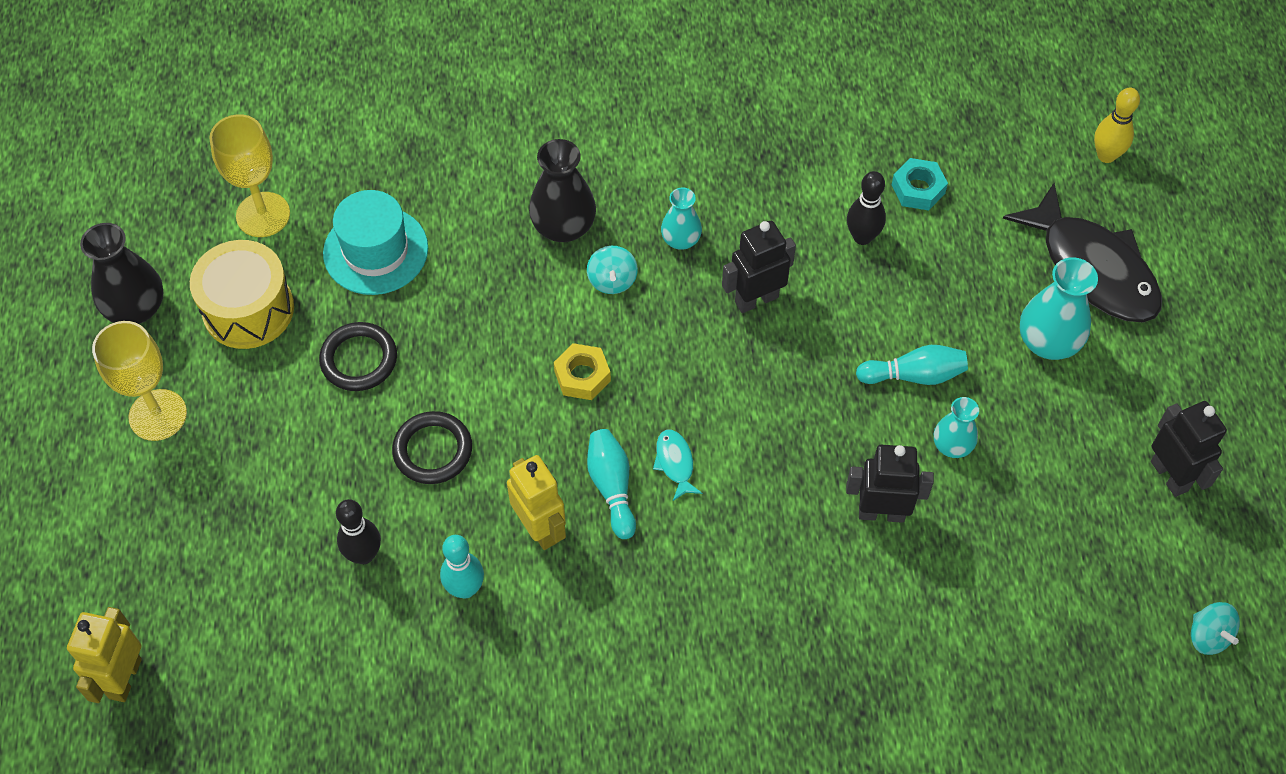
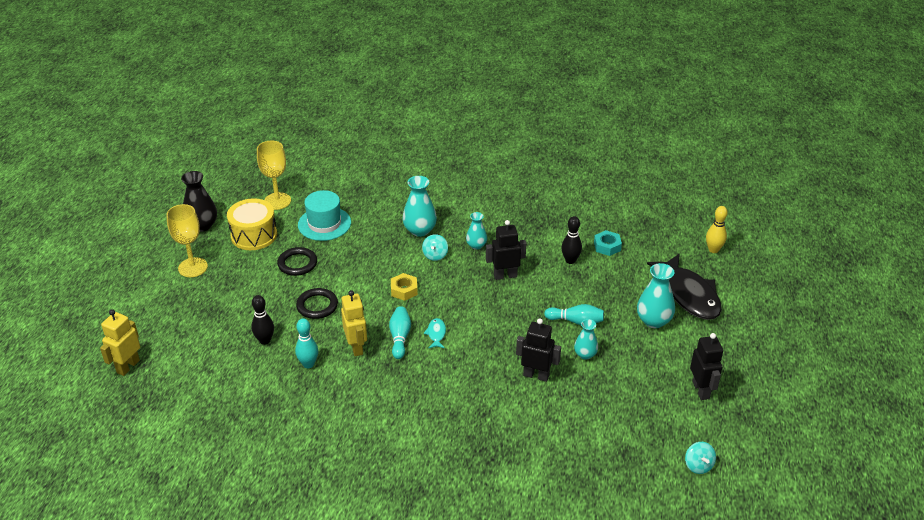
camera: 15 degrees right, 20 degrees down
(563, 227) = (420, 230): black vase -> turquoise vase

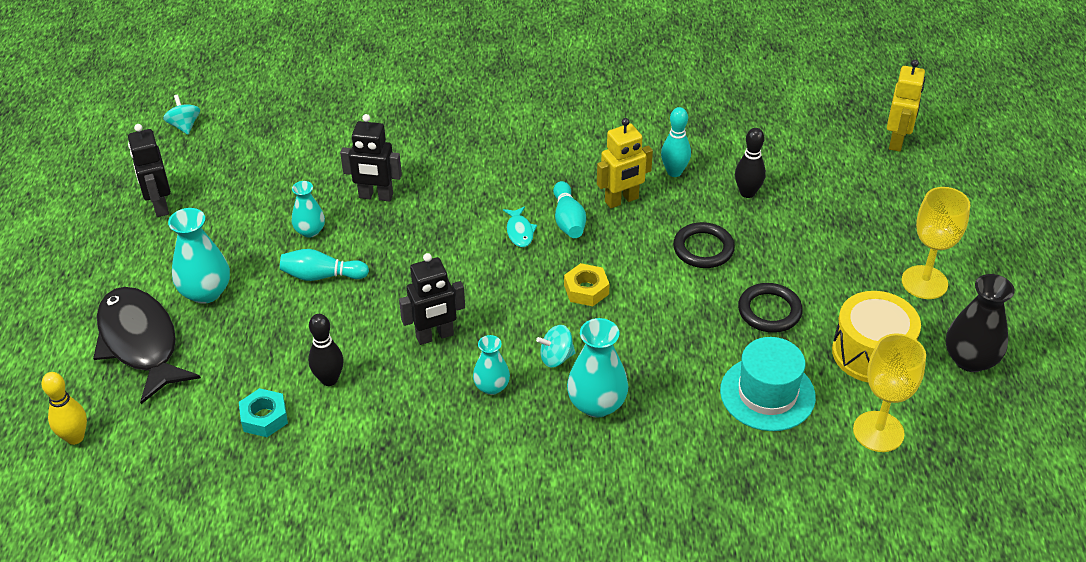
camera: 170 degrees right, 5 degrees up
(356, 347) = (622, 200): yellow robot -> yellow robot turned 90 degrees counterclockwise
(435, 255) = (556, 357): turquoise spinning top -> turquoise spinning top turned 105 degrees counterclockwise

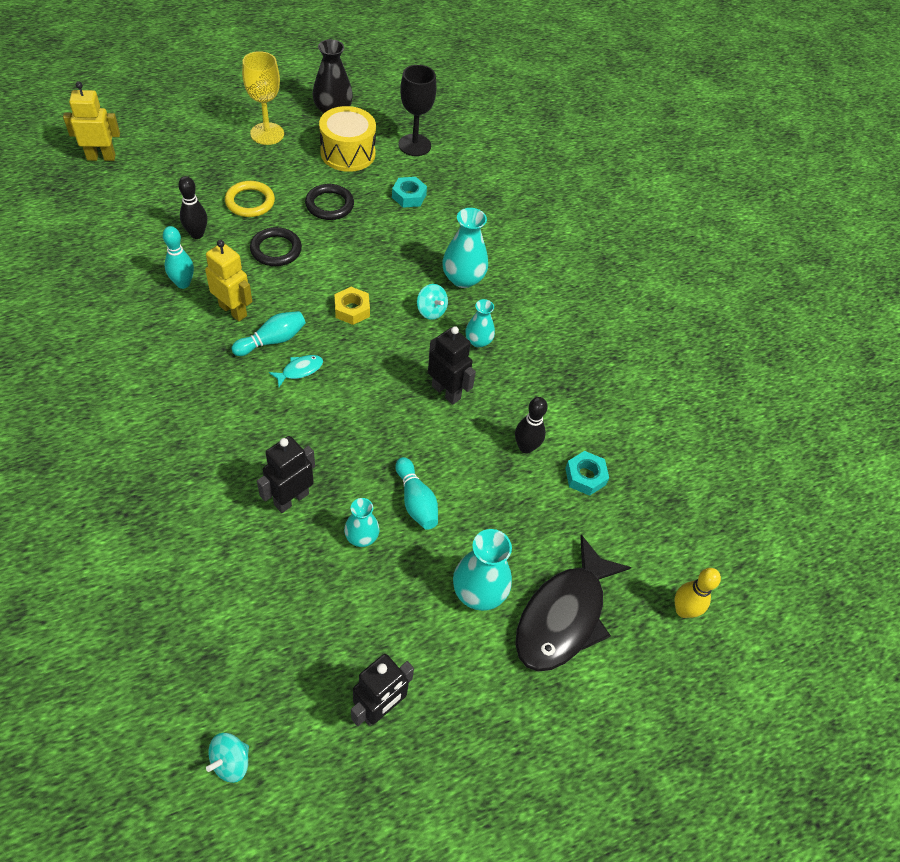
camera: 120 degrees left, 10 degrees up
(376, 196) = (291, 499): black robot -> black robot turned 120 degrees counterclockwise
(767, 394) = (409, 196): turquoise hat -> turquoise nut
(792, 243) = (250, 202): none -> yellow ring
(878, 431) = (414, 145): yellow goblet -> black goblet

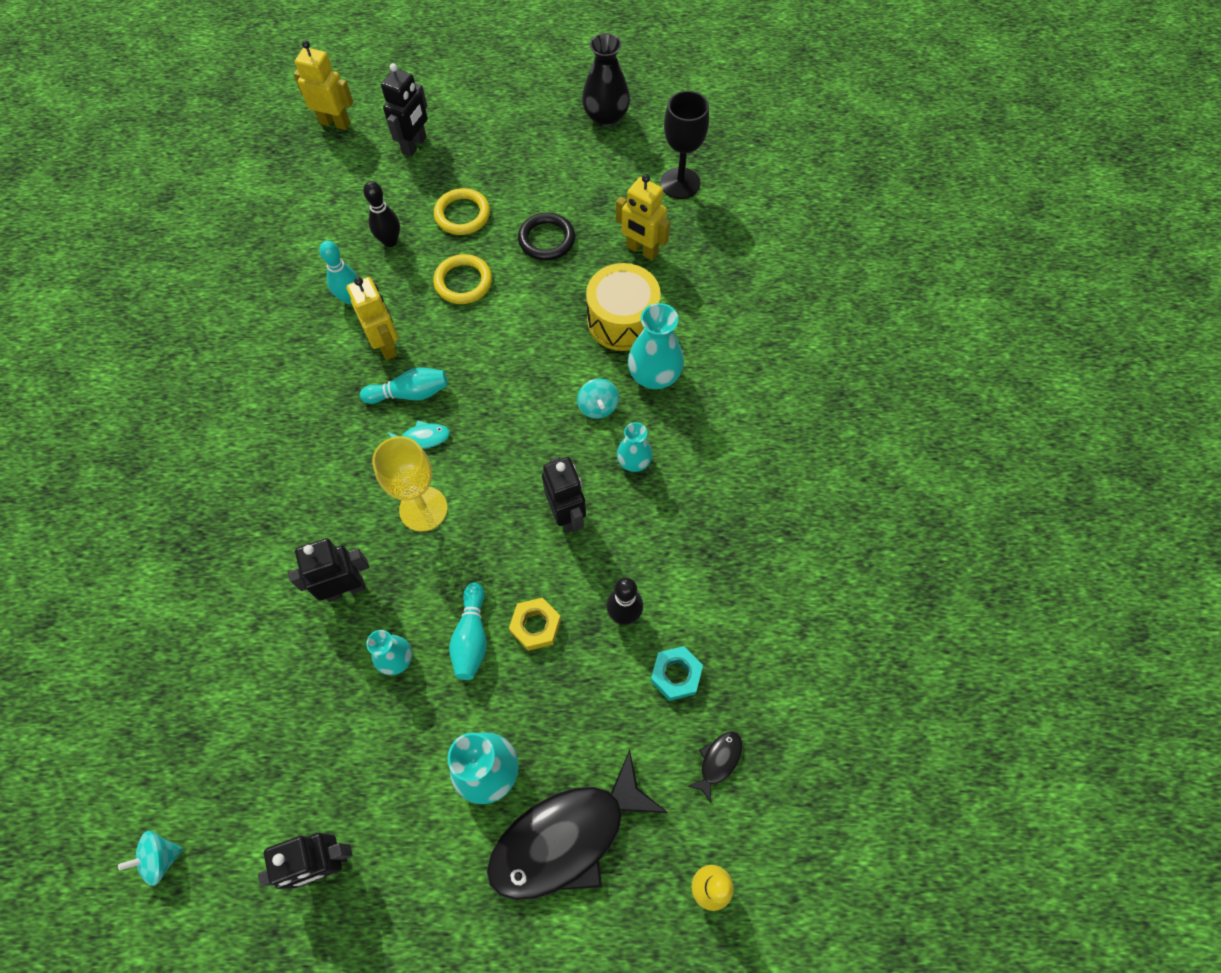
camera: 30 degrees right, 10 degrees up
(182, 160) = (414, 145): none -> black robot
(267, 134) = (519, 131): yellow goblet -> yellow goblet (423, 509)
(276, 250) = (463, 282): black ring -> yellow ring
(348, 153) = (597, 176): yellow drum -> yellow drum (622, 320)
(352, 310) = (511, 380): yellow nut -> yellow nut (536, 626)
(409, 196) = (641, 250): turquoise nut -> yellow robot
(646, 524) = (718, 761): none -> black fish

